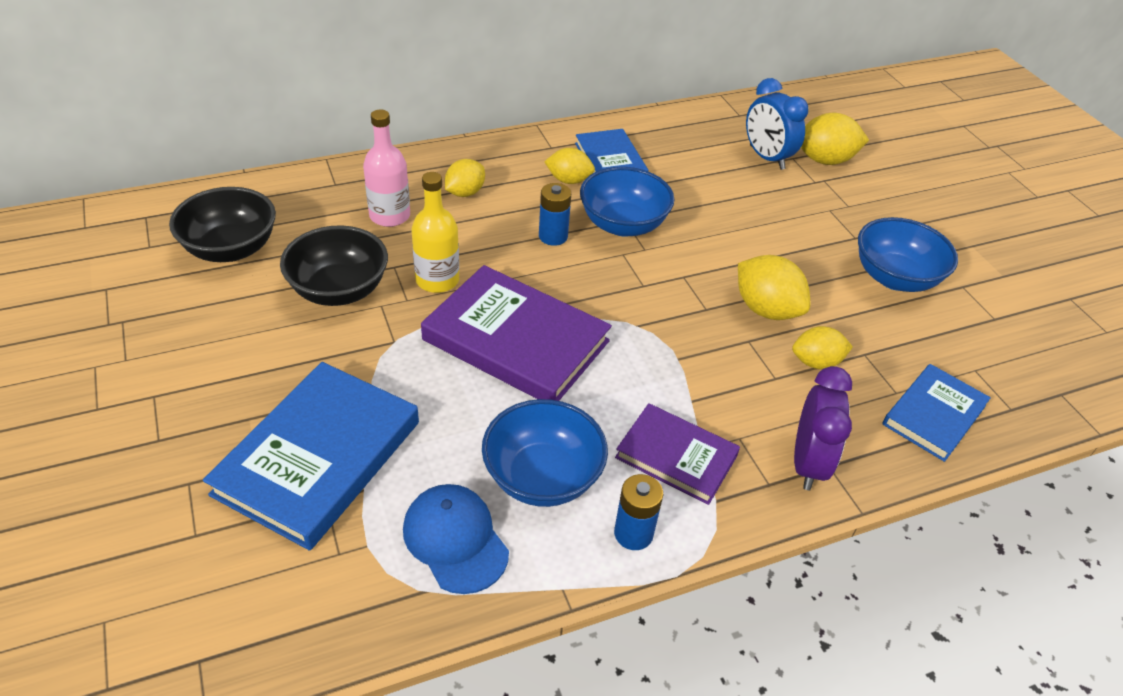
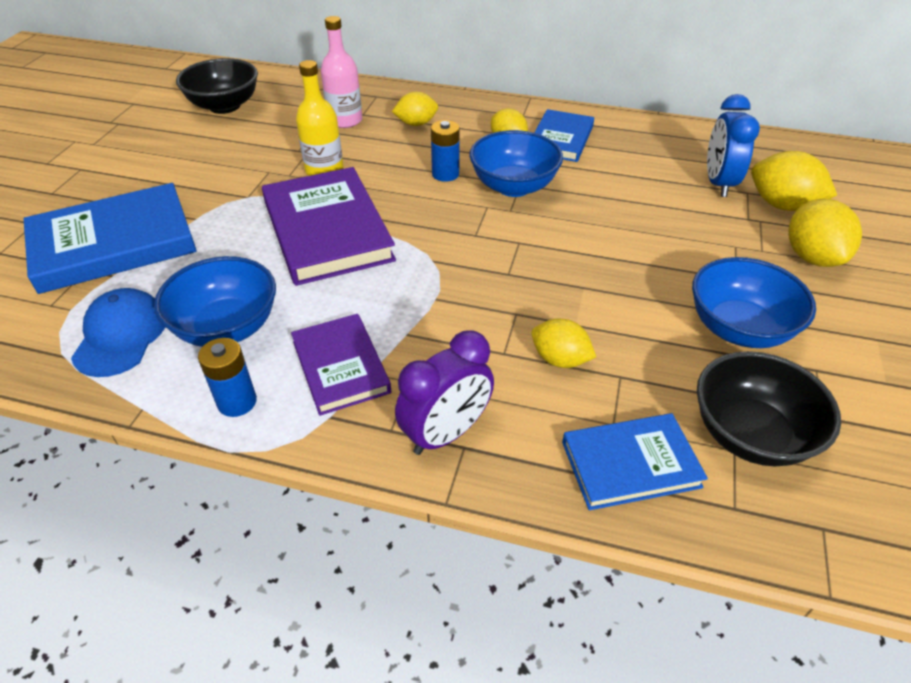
camera: 40 degrees right, 0 degrees up
(339, 290) = (255, 152): black bowl -> black bowl (750, 434)
(766, 309) = (564, 297): yellow lemon -> yellow lemon (812, 257)

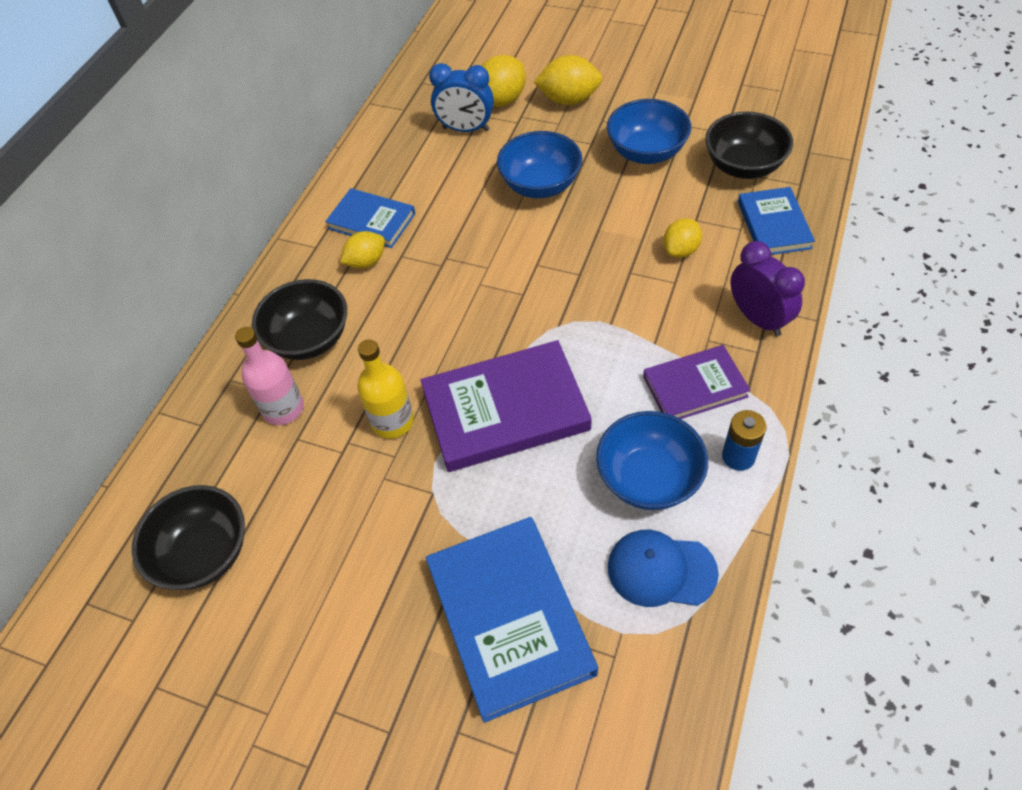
camera: 80 degrees left, 10 degrees up
(416, 124) = (309, 339): yellow lemon -> black bowl
(445, 174) = (418, 314): blue battery -> none
(513, 186) = (449, 262): blue bowl -> blue bowl (540, 185)

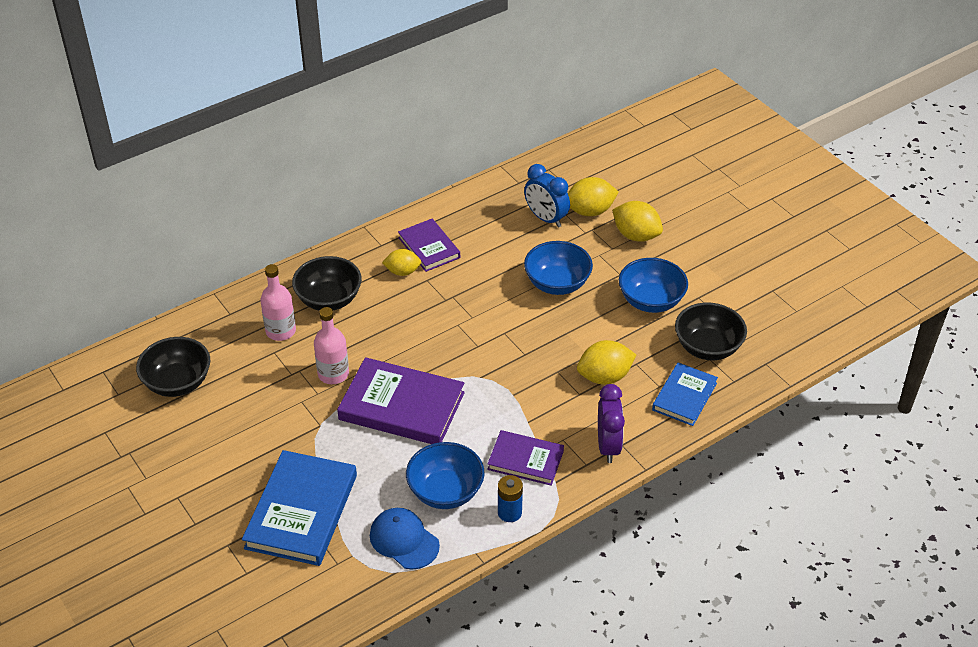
camera: 30 degrees right, 10 degrees down
(371, 221) = (429, 247): blue book -> purple book
(392, 421) = (333, 374): yellow bottle -> pink bottle
(681, 250) = (604, 377): yellow lemon -> yellow lemon, size x1.50

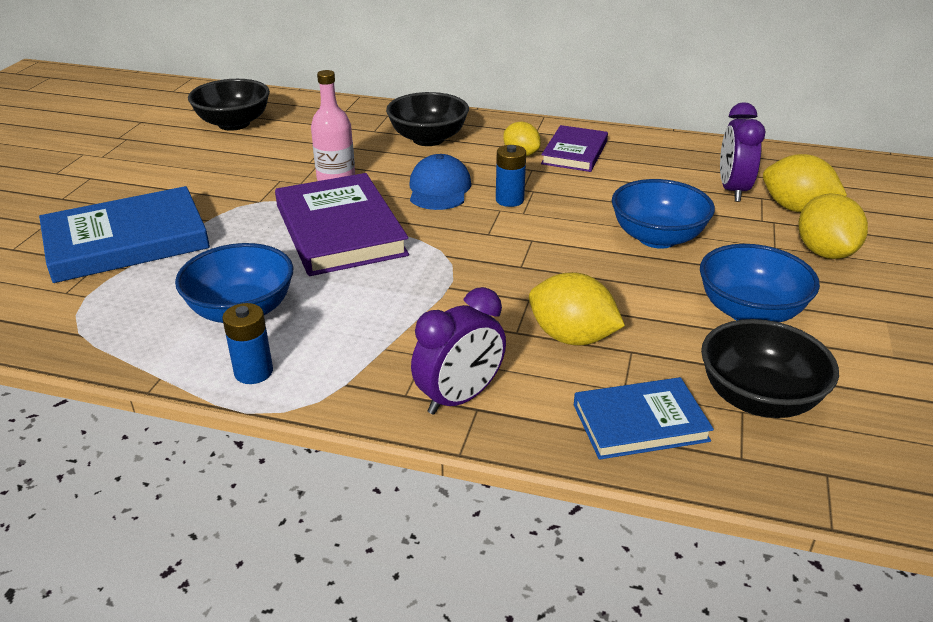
camera: 50 degrees right, 10 degrees down
(281, 331) = (356, 136): pink bottle -> none
(404, 540) = (137, 318): blue cap -> blue cap (439, 189)
(451, 313) = (509, 200): none -> blue battery
(525, 460) = (355, 343): purple book -> none
(546, 218) = (732, 190): blue clock -> purple clock

